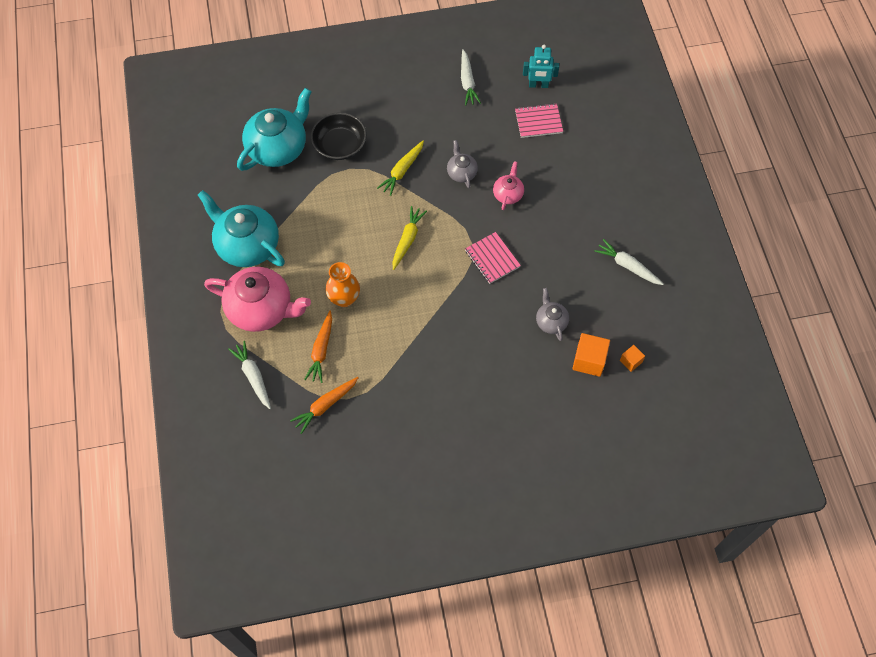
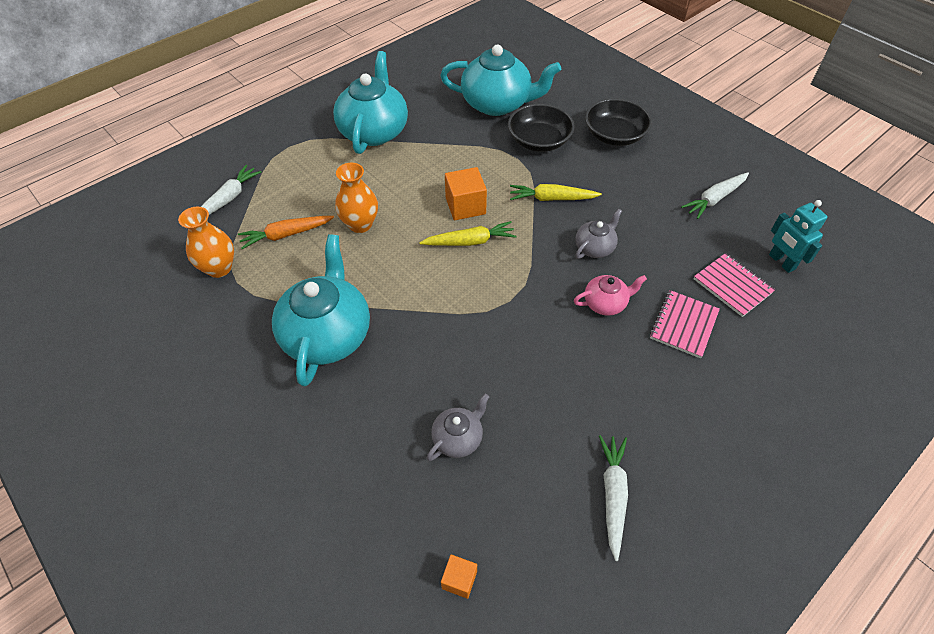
camera: 60 degrees right, 10 degrees down
(261, 309) = (309, 171): pink teapot -> none
(325, 406) = (219, 268): orange carrot -> orange vase
(368, 97) = (614, 135): none -> black bowl
(431, 359) = (327, 334): none -> turquoise teapot
(492, 259) = (504, 330): pink notebook -> pink notebook (683, 325)
(589, 360) = (426, 517): orange cube -> orange cube (465, 206)

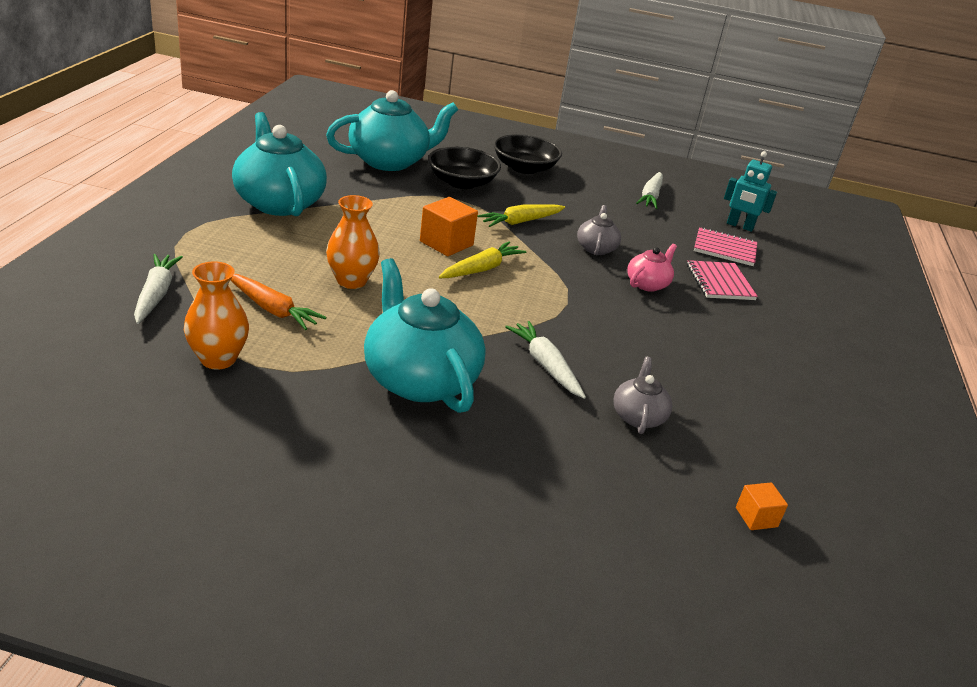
camera: 40 degrees left, 20 degrees down
(286, 235) = (272, 309): orange carrot -> orange carrot turned 90 degrees counterclockwise
(613, 495) = (797, 409): white carrot -> white carrot (545, 365)

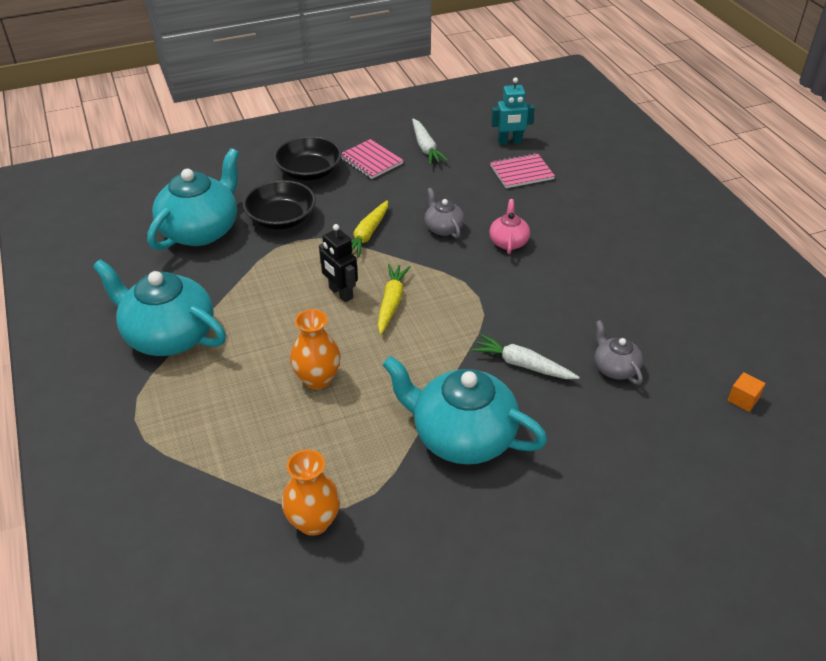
camera: 30 degrees left, 10 degrees up
(156, 294) = (193, 497): white carrot -> none
(272, 309) = (295, 448): orange carrot -> none
(446, 243) = (340, 293): orange cube -> black robot
(720, 282) = (549, 209): pink notebook -> pink notebook (371, 161)

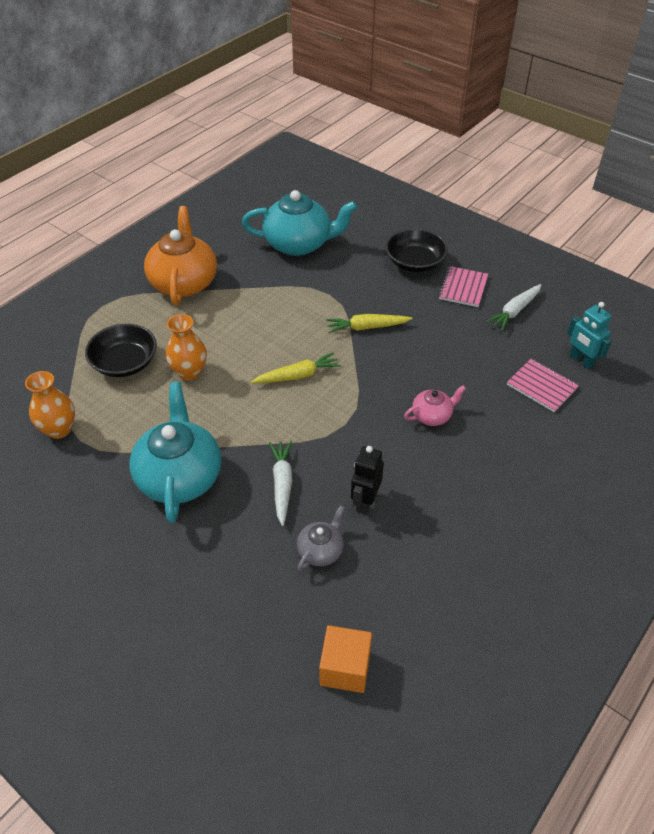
camera: 60 degrees right, 5 degrees up
(168, 335) = (184, 282): turquoise teapot -> orange teapot
(281, 219) = (345, 275): black bowl -> black bowl (125, 363)
(340, 293) = (287, 343): black robot -> black robot (365, 502)
(443, 228) = (414, 367): grey teapot -> none
(743, 399) = (345, 668): orange cube -> orange cube, size x1.77

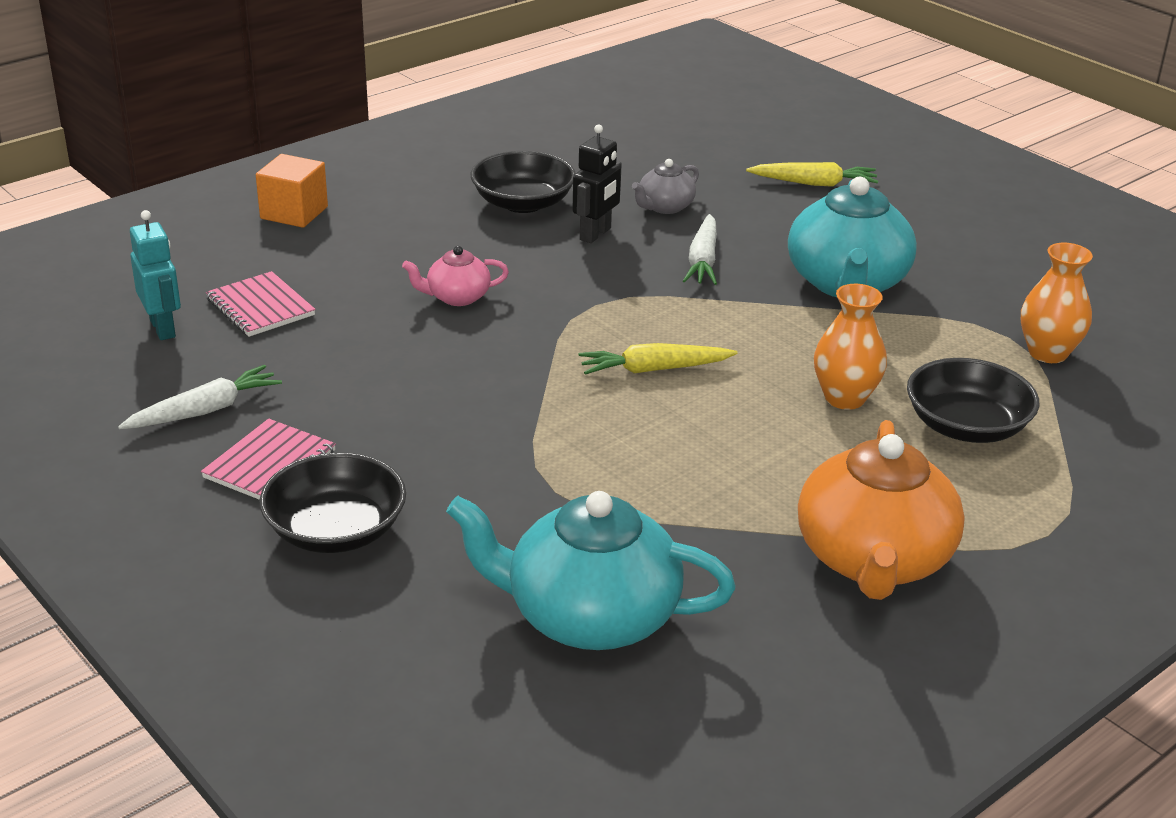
camera: 170 degrees left, 15 degrees down
(345, 668) = (660, 142): orange cube -> orange cube (294, 213)
(367, 327) = (503, 422): yellow carrot -> yellow carrot (814, 183)
(432, 533) = (523, 203): none -> black bowl

